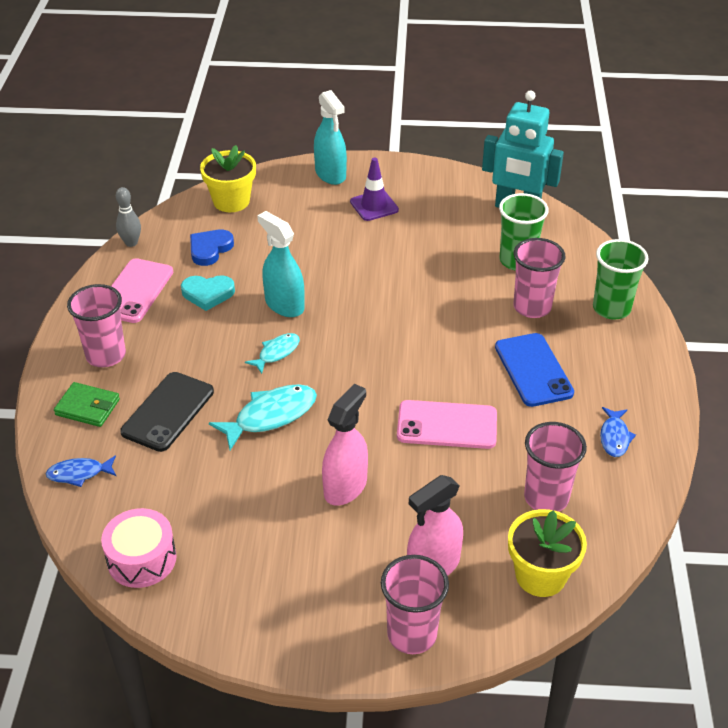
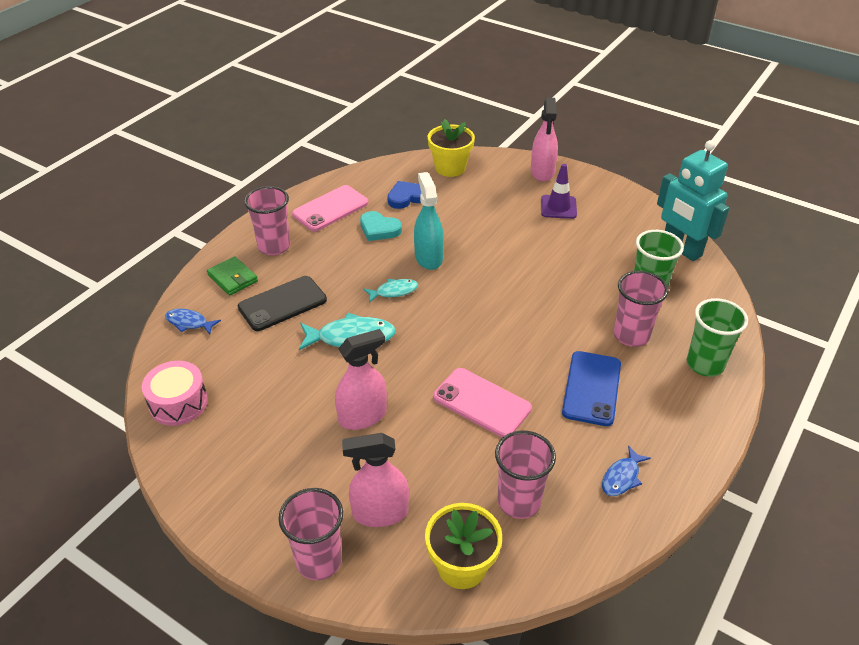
camera: 30 degrees right, 0 degrees up
(131, 243) = (355, 174): grey bowling pin -> none
(330, 174) = (542, 172): turquoise spray bottle -> pink spray bottle

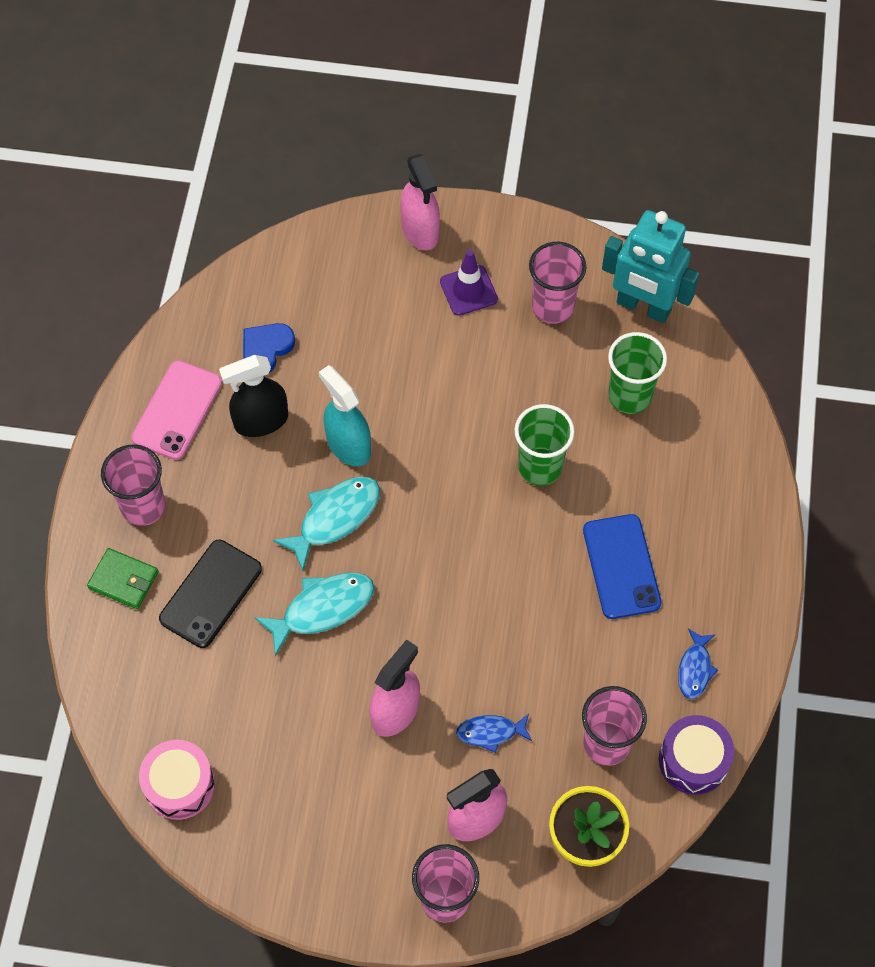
camera: 25 degrees left, 20 degrees up
(189, 323) = (115, 670): blue fish -> blue fish (490, 732)
(379, 229) = (261, 421): turquoise heart -> black spray bottle
(394, 291) = (335, 518): turquoise fish -> turquoise fish, size x1.68
(450, 168) = (295, 269): yellow flower pot -> none
(481, 403) = (514, 637): pink phone -> none
(589, 544) = (693, 760): none -> purple drum
(631, 335) = (635, 471): pink cup -> pink cup (553, 307)
(705, 364) = (727, 481): green cup -> green cup (540, 467)

